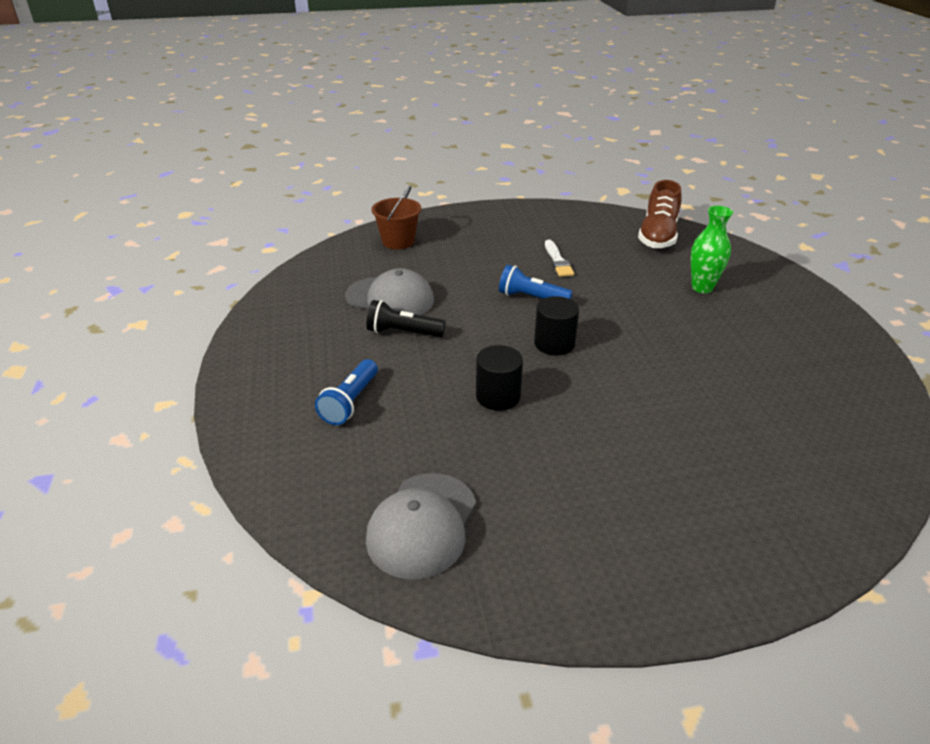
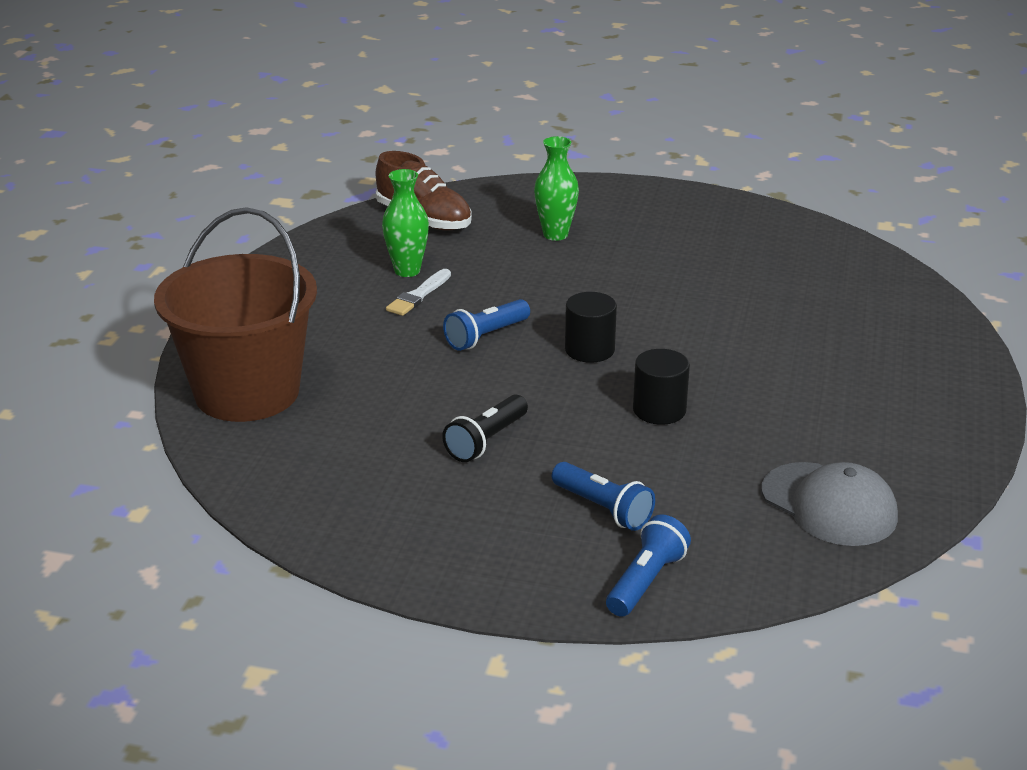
camera: 65 degrees left, 5 degrees down
(270, 444) = (645, 581): none -> blue flashlight
(390, 298) = (397, 433): grey cap -> none
(398, 241) = (247, 392): brown bucket -> brown bucket, size x2.02
(558, 261) = (418, 295): white brush -> white brush turned 105 degrees clockwise
(584, 249) = (407, 271): none -> green vase

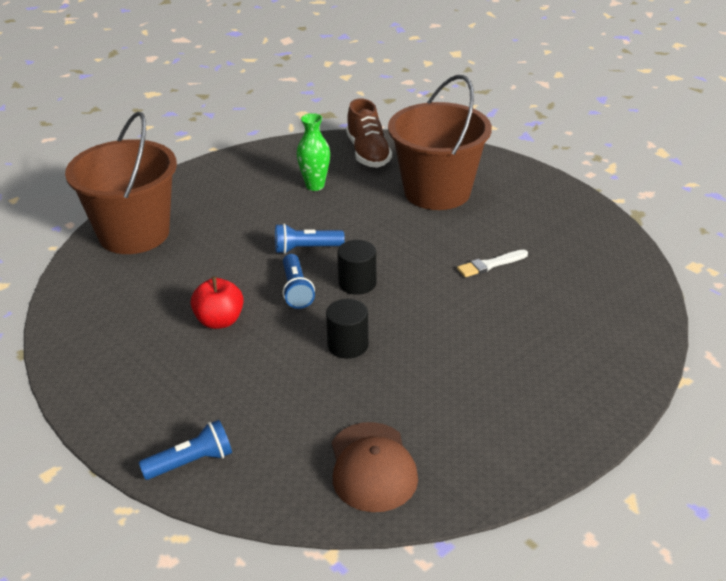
camera: 35 degrees right, 5 degrees up
(418, 295) = (301, 205): white brush -> white brush (490, 265)
(486, 441) = (219, 321): black flashlight -> red apple
(555, 235) = (437, 192): green vase -> brown bucket
(603, 509) = (228, 399): blue flashlight -> blue flashlight (296, 290)
(829, 505) = (372, 467): grey cap -> brown cap

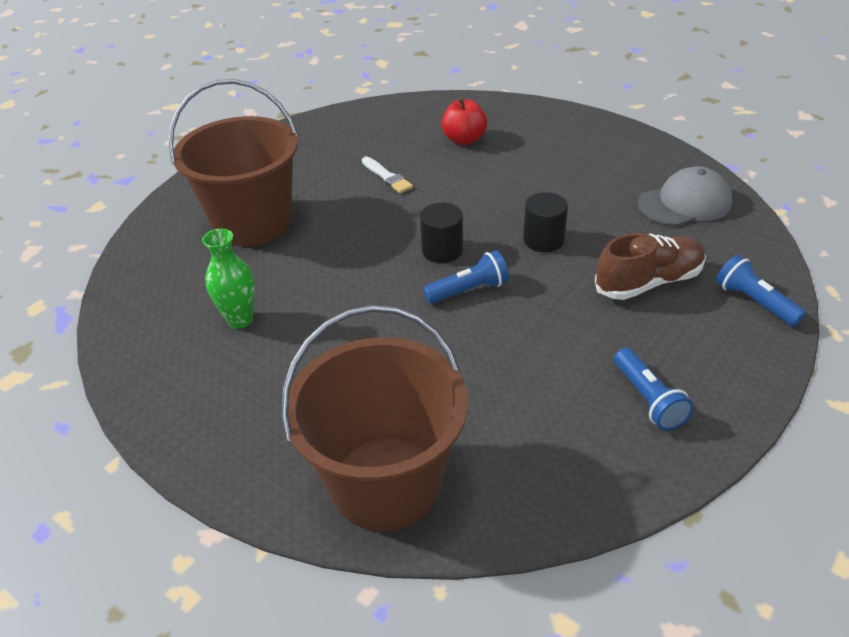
camera: 100 degrees left, 5 degrees up
(219, 321) = (546, 337): red apple -> red apple (464, 139)
(306, 249) = (387, 299): blue flashlight -> blue flashlight (648, 399)
(368, 153) = (155, 288): brown shoe -> brown shoe (648, 282)
(372, 467) = (684, 203): brown cap -> grey cap

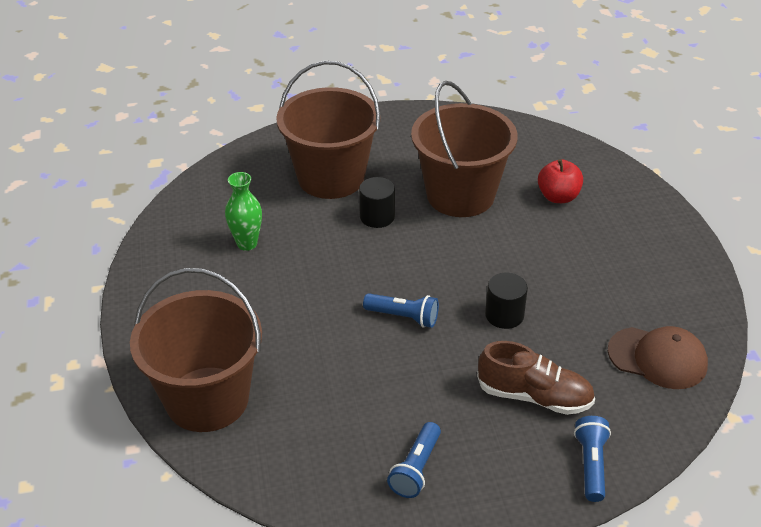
camera: 40 degrees right, 0 degrees up
(387, 177) = (460, 195): white brush -> brown bucket
(442, 250) = (424, 277): black cylinder -> black cylinder (377, 217)
(684, 203) = (657, 358): grey cap -> brown cap

